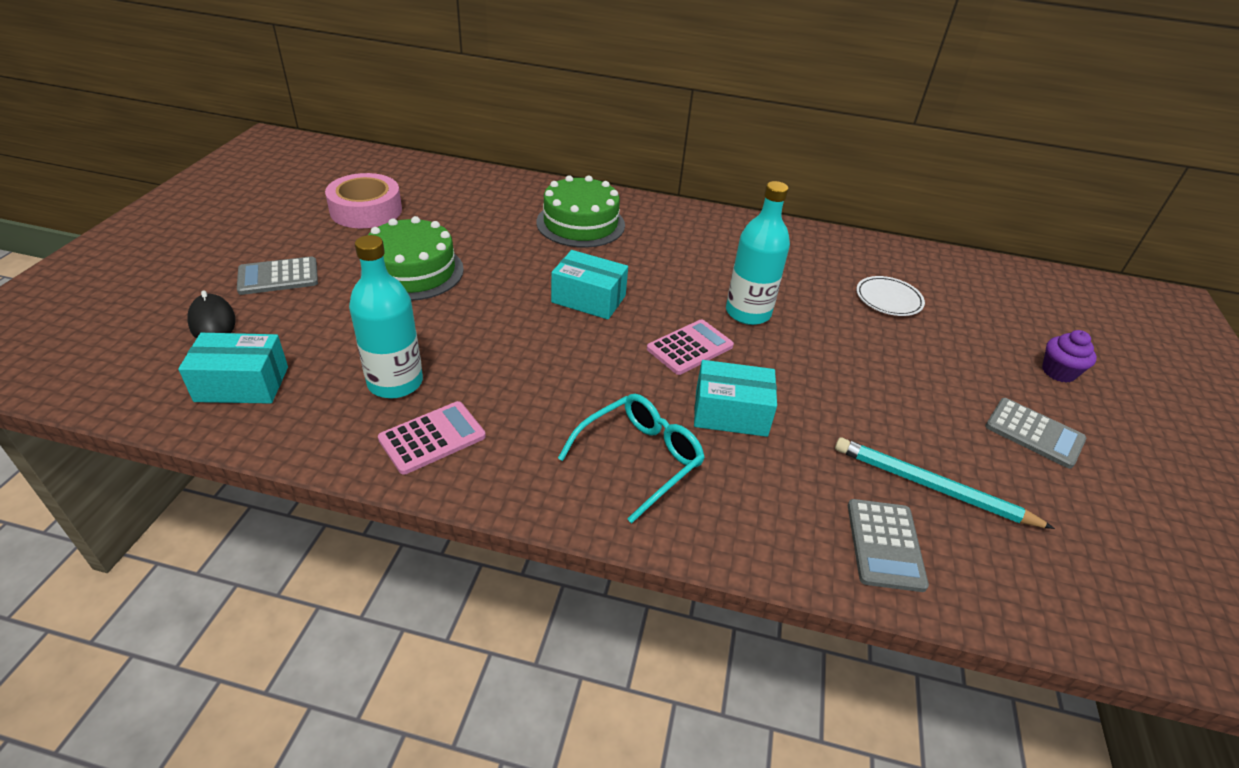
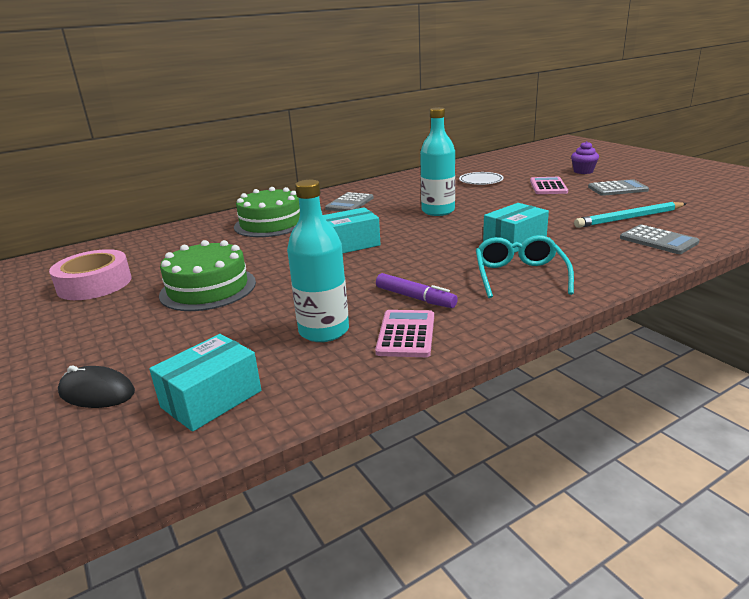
camera: 40 degrees left, 15 degrees down
(278, 277) = (99, 343): grey calculator -> grey calculator (349, 203)
(511, 406) = (415, 298): none -> purple marker
(690, 347) = (443, 233): pink calculator -> pink calculator (548, 186)

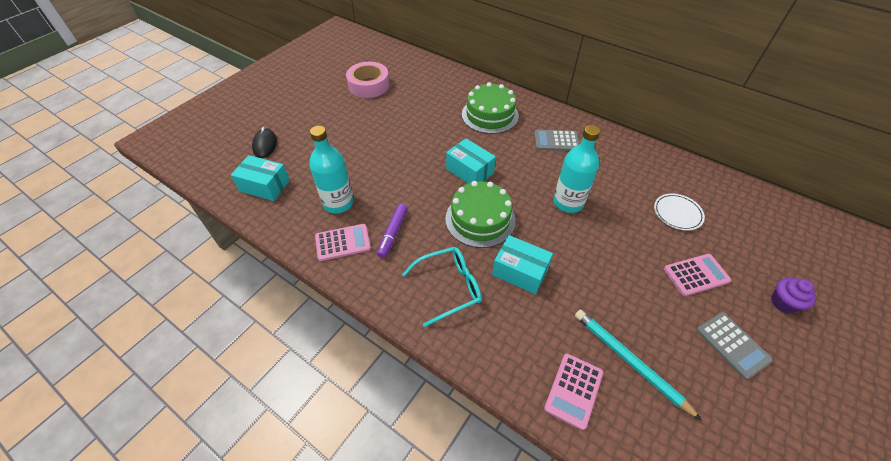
camera: 65 degrees right, 25 degrees up
(208, 288) = (377, 131): green cake -> green cake (480, 219)
(658, 240) = (573, 390): grey calculator -> pink calculator

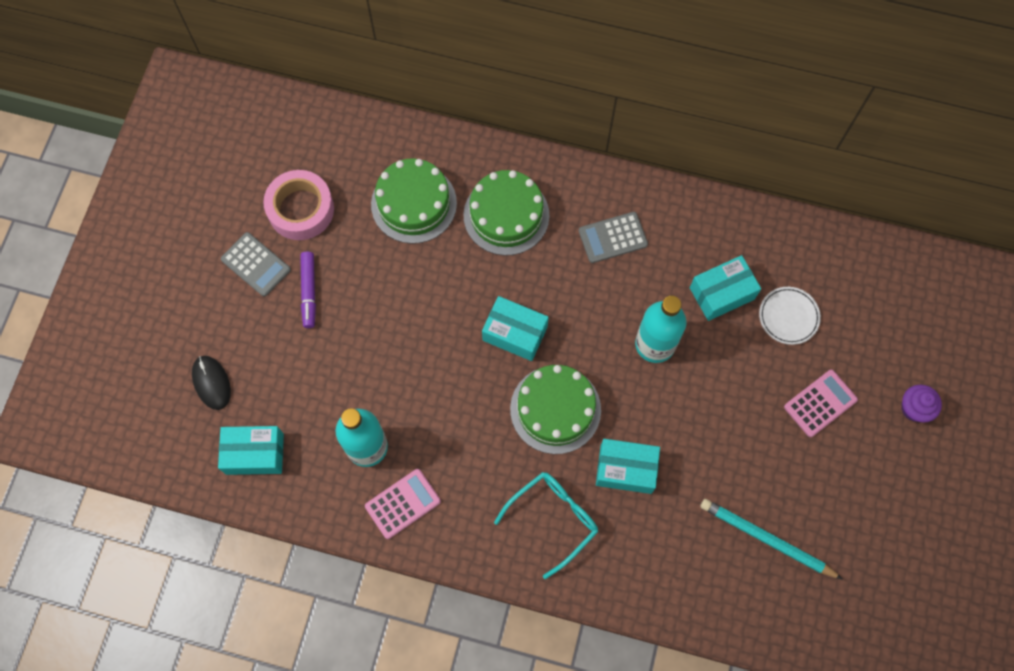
camera: 20 degrees left, 20 degrees up
(393, 233) = (457, 469): purple marker -> purple marker (309, 292)
(435, 97) = (414, 203): none -> green cake
(573, 390) = (718, 592): pink calculator -> none
(627, 187) = (721, 293): none -> turquoise box
(732, 345) = (865, 482): grey calculator -> grey calculator (256, 264)

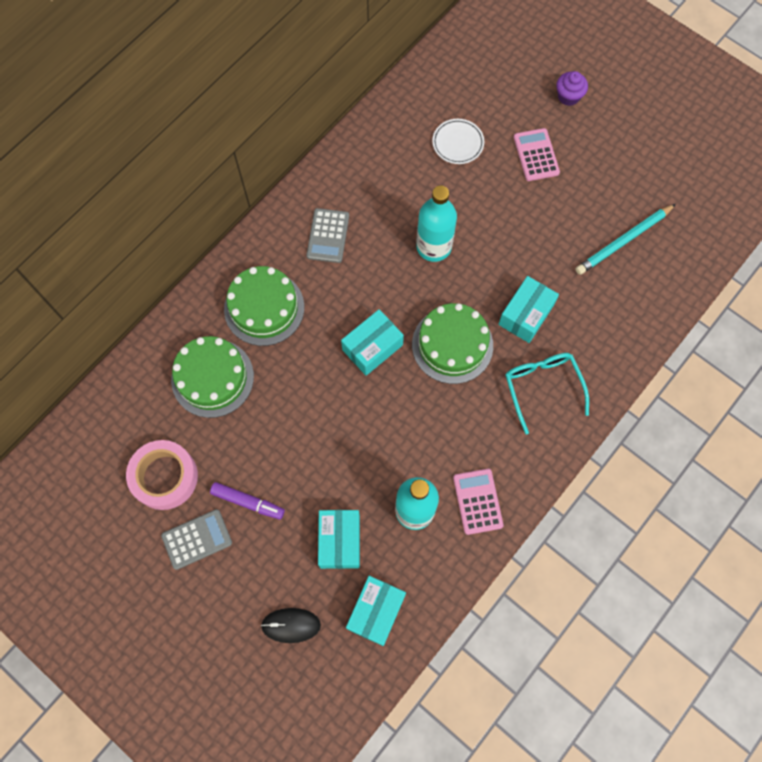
camera: 65 degrees left, 0 degrees up
(721, 293) = (415, 180): turquoise box -> turquoise box (339, 541)

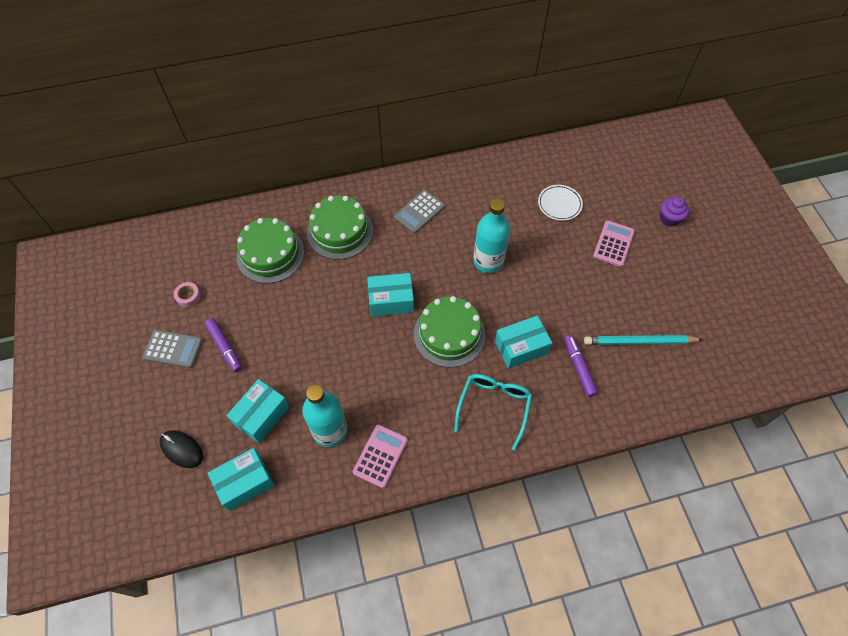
camera: 35 degrees right, 10 degrees down
(164, 477) = (188, 296): pink tape -> pink tape, size x0.45
(589, 301) = (579, 368): none -> purple marker

